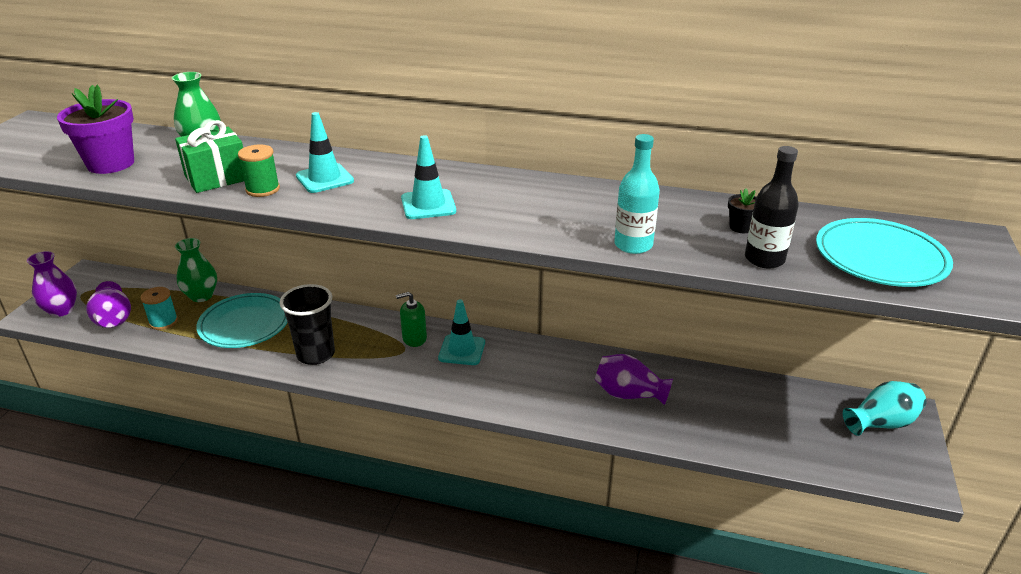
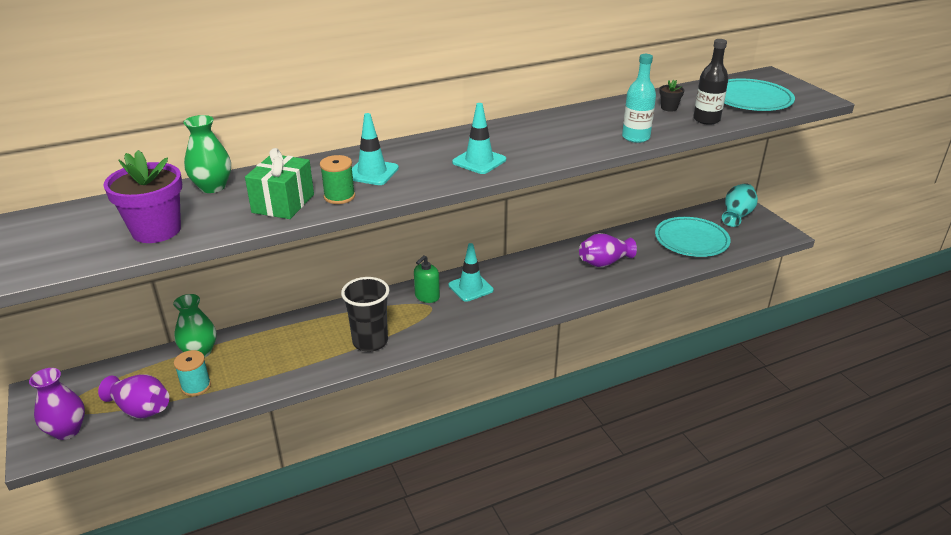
camera: 40 degrees left, 0 degrees up
(245, 324) = (277, 352): turquoise plate -> turquoise plate (691, 240)

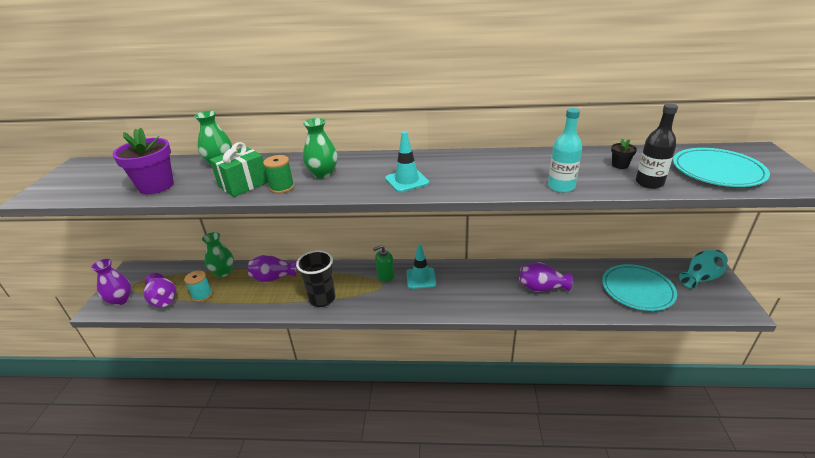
camera: 30 degrees right, 0 degrees up
(282, 338) = (273, 278): none -> purple vase
(372, 173) = (323, 174): turquoise traffic cone -> green vase

